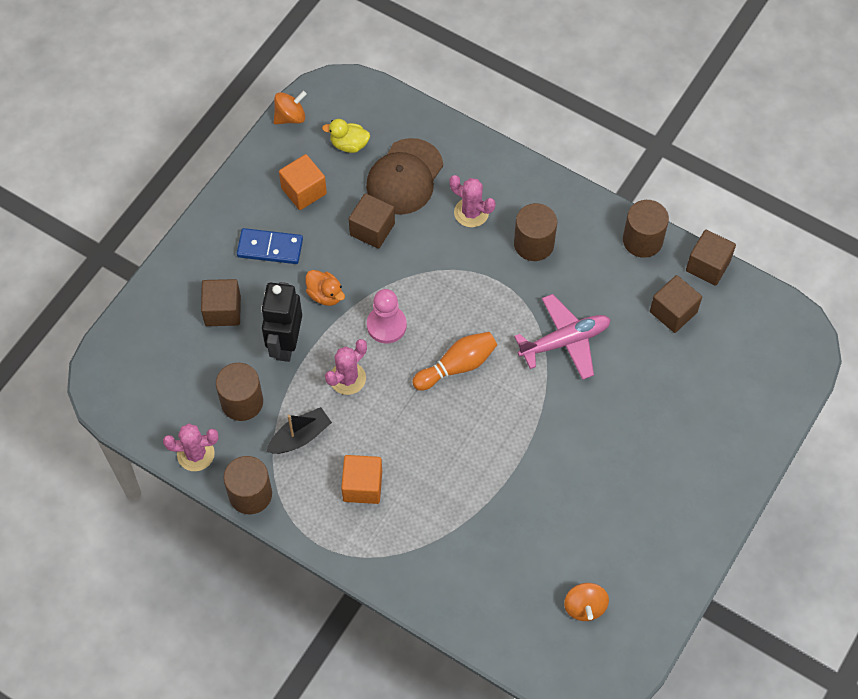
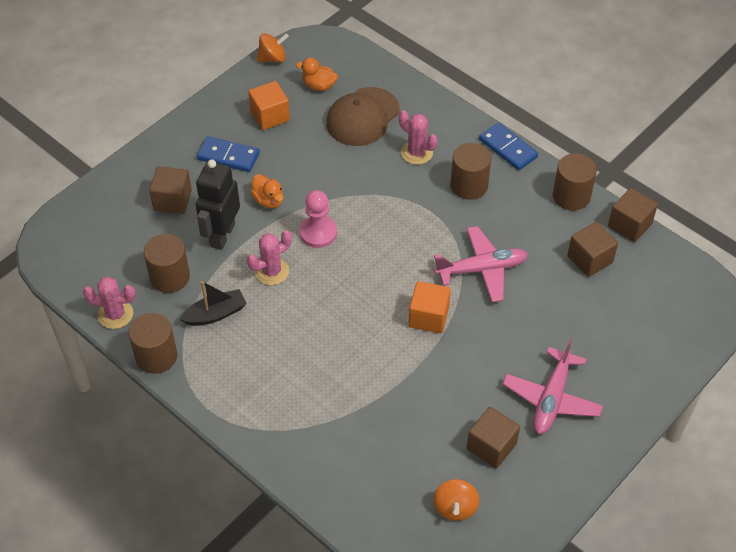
camera: 10 degrees right, 10 degrees down
(349, 144) = (319, 86): yellow duck -> orange duck
(362, 486) = (263, 365): orange cube -> orange cube (428, 317)
(372, 229) = (323, 154): brown cube -> brown cube (491, 446)
(457, 366) = (376, 276): orange bowling pin -> none
(567, 192) = (508, 148): none -> blue domino
(659, 475) = (551, 399): none -> pink plane

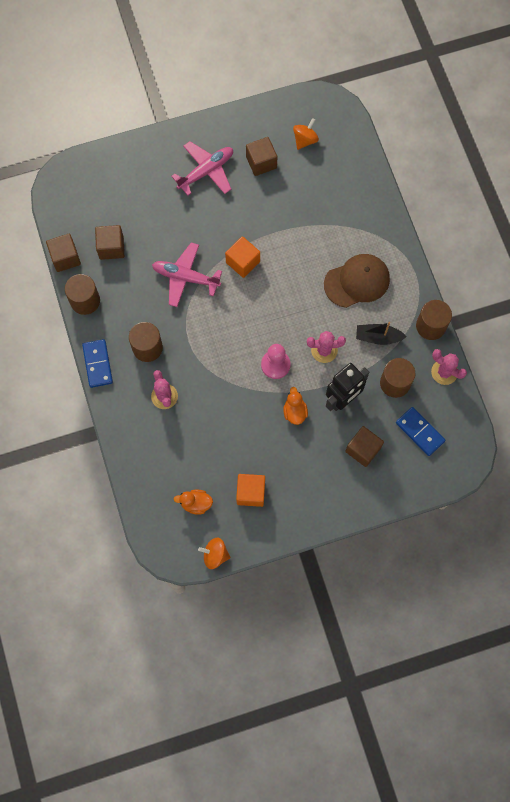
camera: 150 degrees left, 20 degrees up
(228, 156) = (302, 469): blue domino -> blue domino (420, 432)
(319, 86) = (196, 503): orange duck -> orange duck turned 135 degrees clockwise
(362, 117) = (182, 452): brown cap -> brown cap (357, 281)

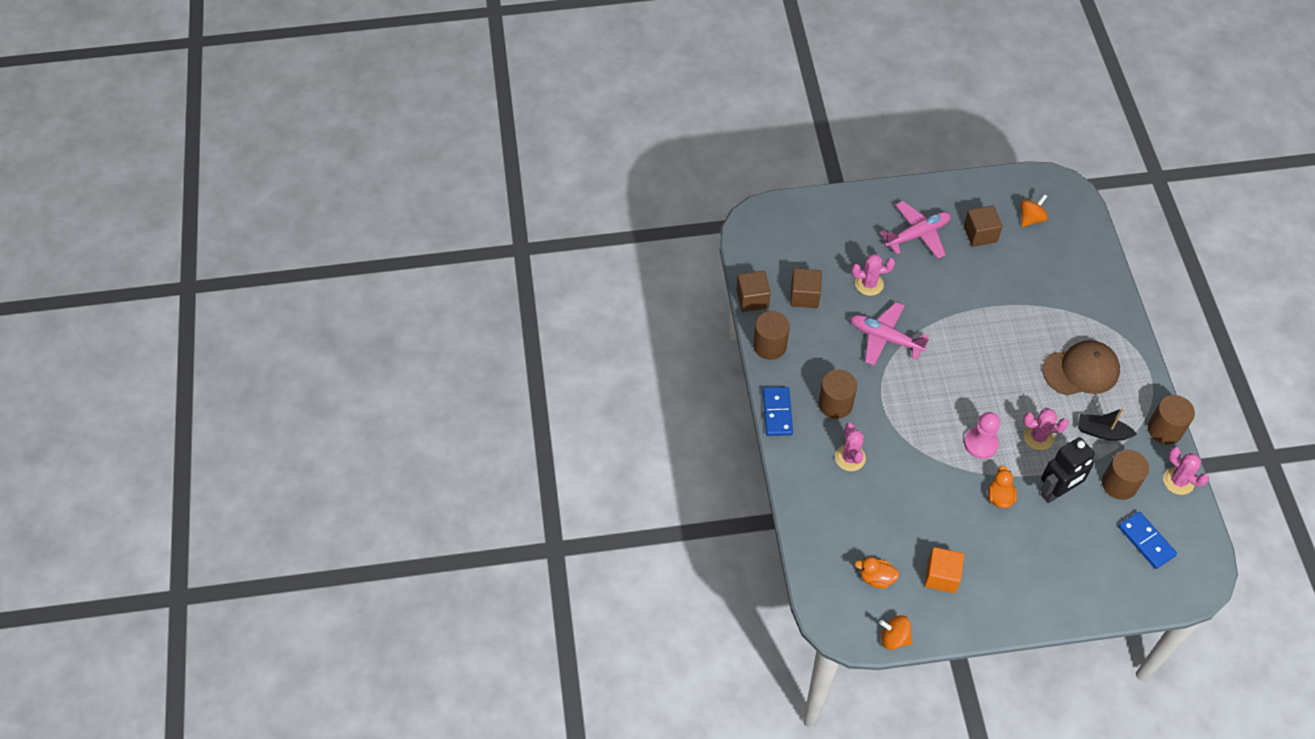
camera: 10 degrees right, 15 degrees down
(167, 227) = (869, 284): none -> pink cactus
(243, 262) = (951, 332): orange cube -> none
(363, 449) = (1077, 550): brown cube -> none

